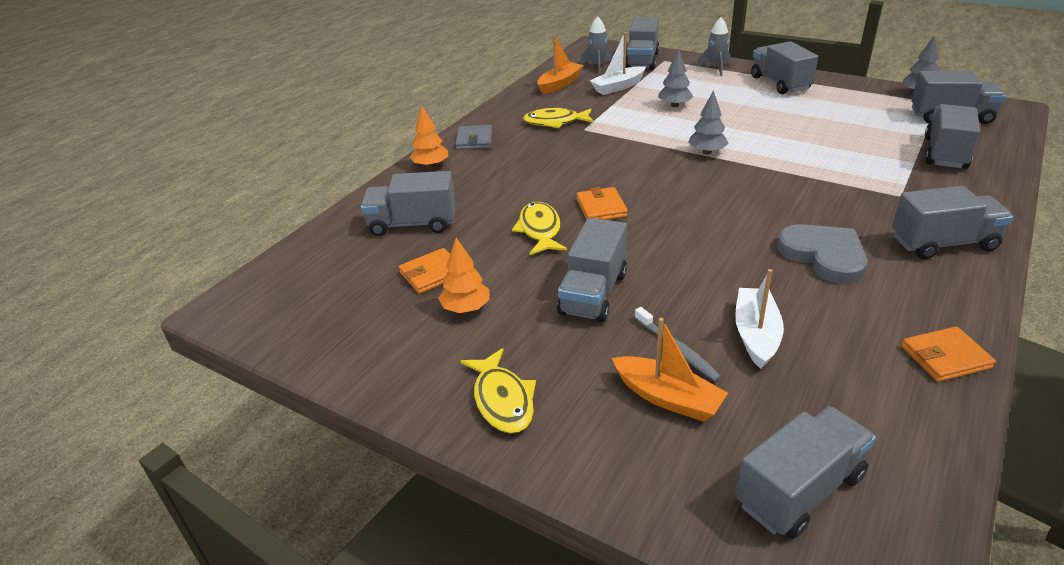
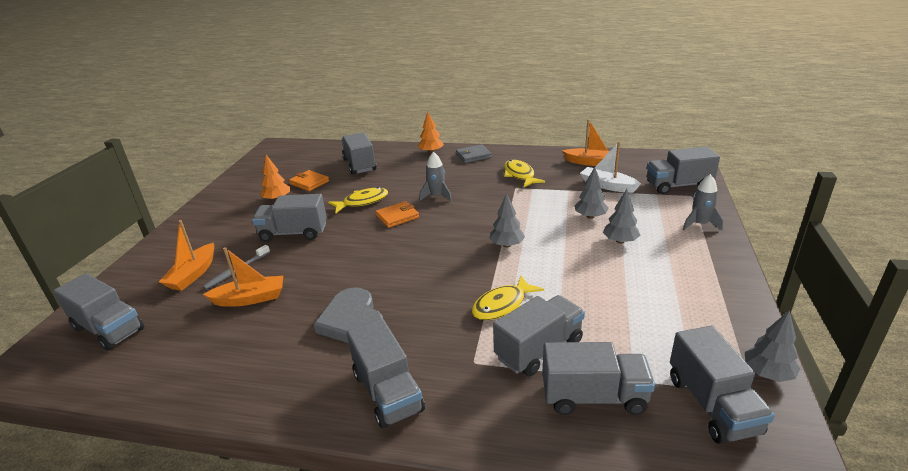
camera: 70 degrees right, 5 degrees down
(502, 400) = (199, 226): yellow fish -> yellow fish (502, 305)
(597, 66) = (643, 169): grey rocket -> grey rocket (437, 196)
(727, 102) = (620, 241): none -> grey tree
(756, 335) = (250, 298): white boat -> orange boat
(780, 83) = (697, 266): grey truck -> grey truck (539, 349)
(824, 256) = (352, 321): grey heart -> grey heart turned 120 degrees clockwise
(945, 357) = (219, 391): orange wallet -> none

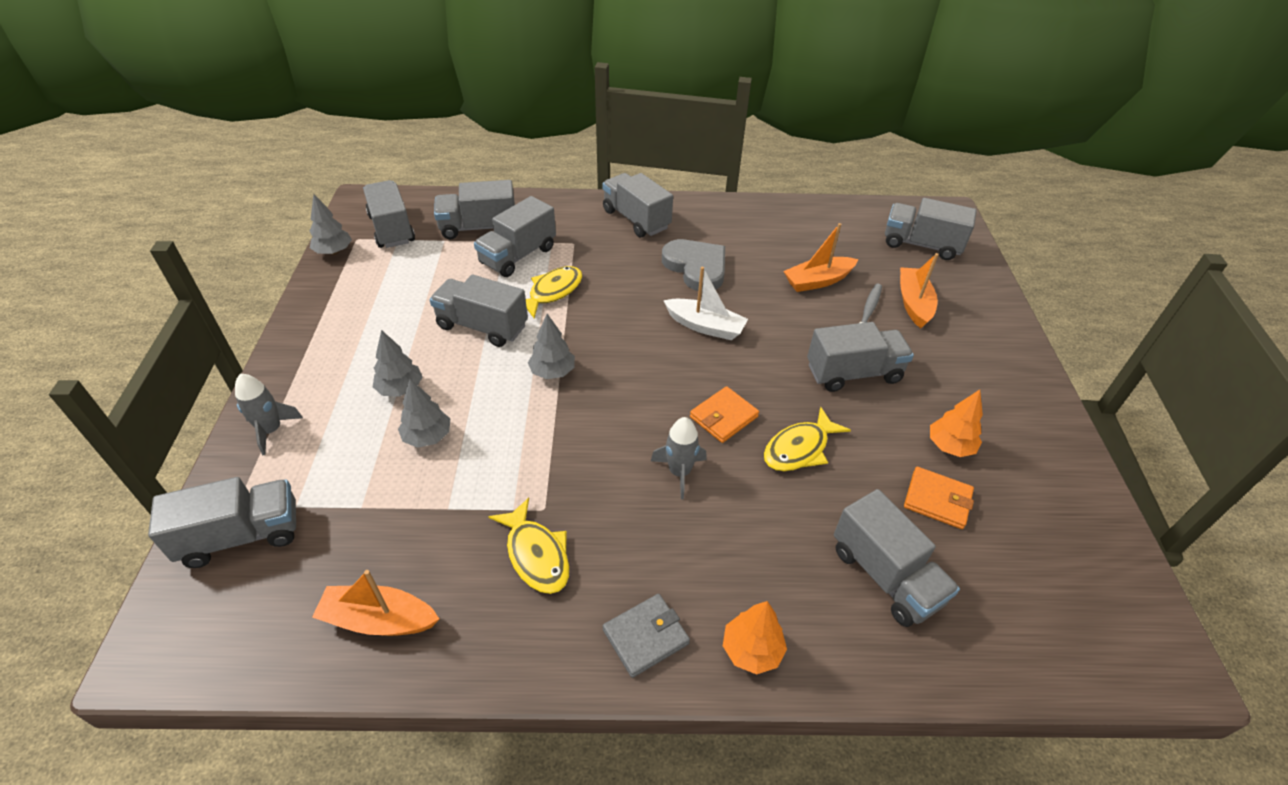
camera: 165 degrees right, 15 degrees up
(566, 279) = (482, 326): none -> grey truck
(607, 186) = (373, 526): white boat -> white boat (705, 326)

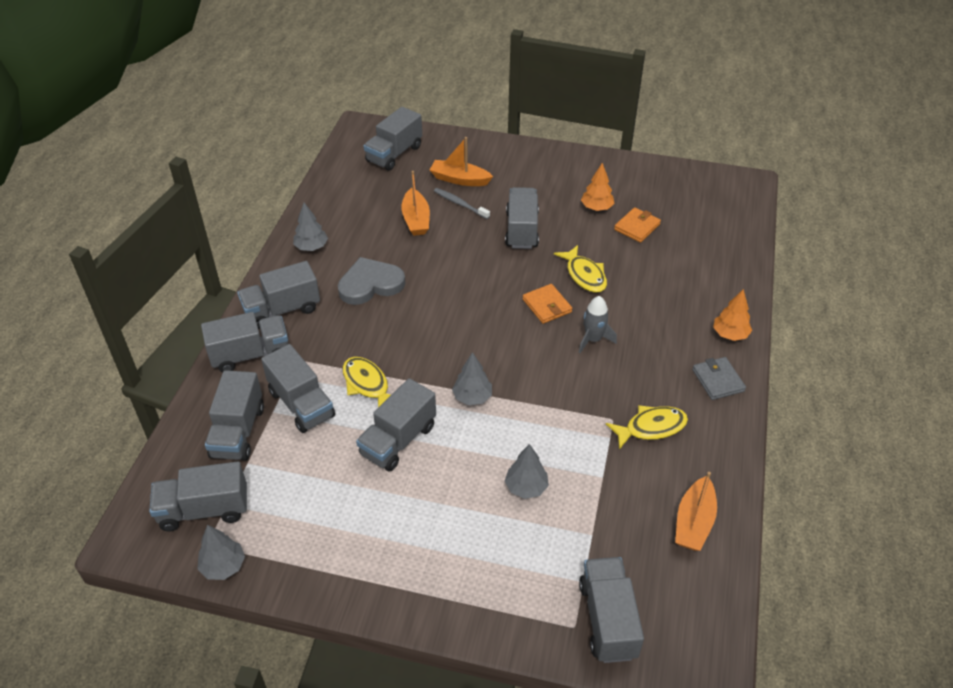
camera: 75 degrees left, 0 degrees up
(271, 430) = (491, 607): grey rocket -> none
(400, 389) = (463, 505): grey tree -> grey tree (311, 247)
(705, 326) = (447, 295): white boat -> none
(885, 575) = (687, 265): grey truck -> grey truck (250, 355)

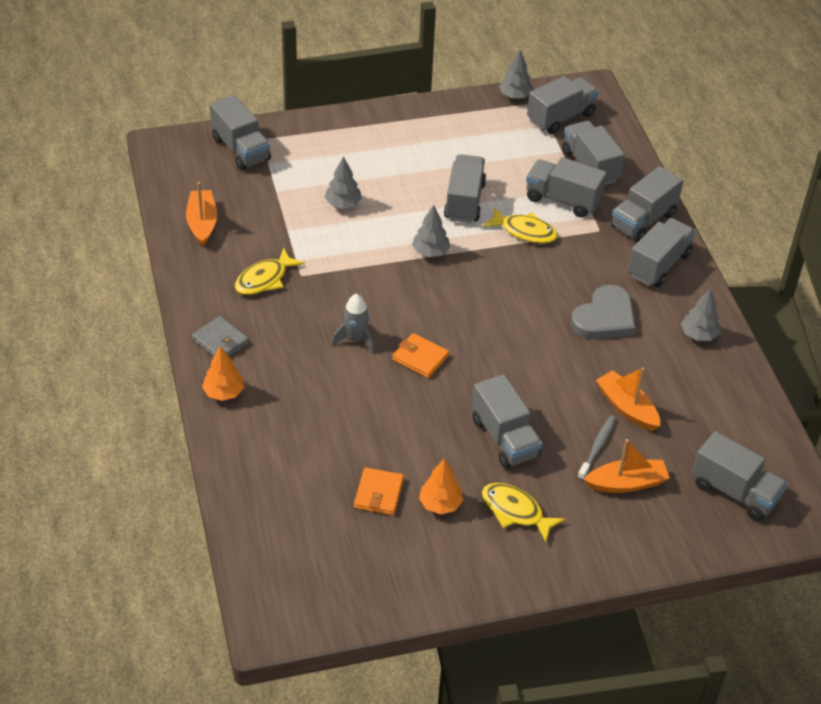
camera: 150 degrees right, 0 degrees up
(394, 154) = (735, 492): grey truck -> grey truck turned 120 degrees clockwise
(460, 204) = (597, 447): grey toothbrush -> grey toothbrush turned 75 degrees counterclockwise
(584, 275) = (403, 406): yellow fish -> yellow fish (515, 511)

